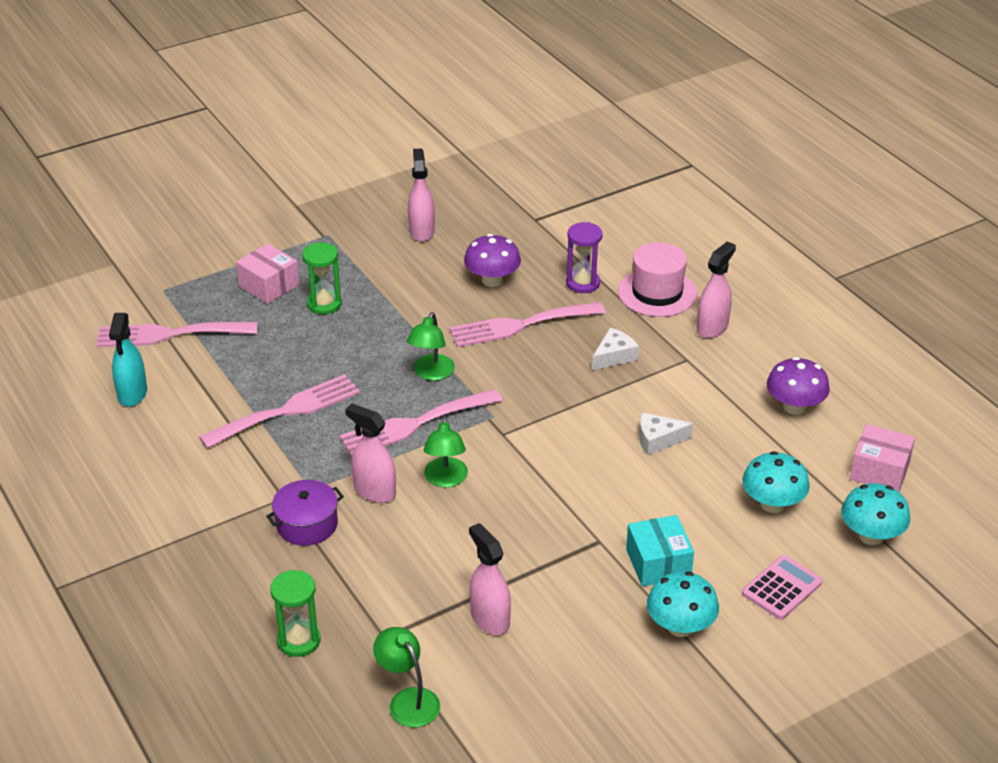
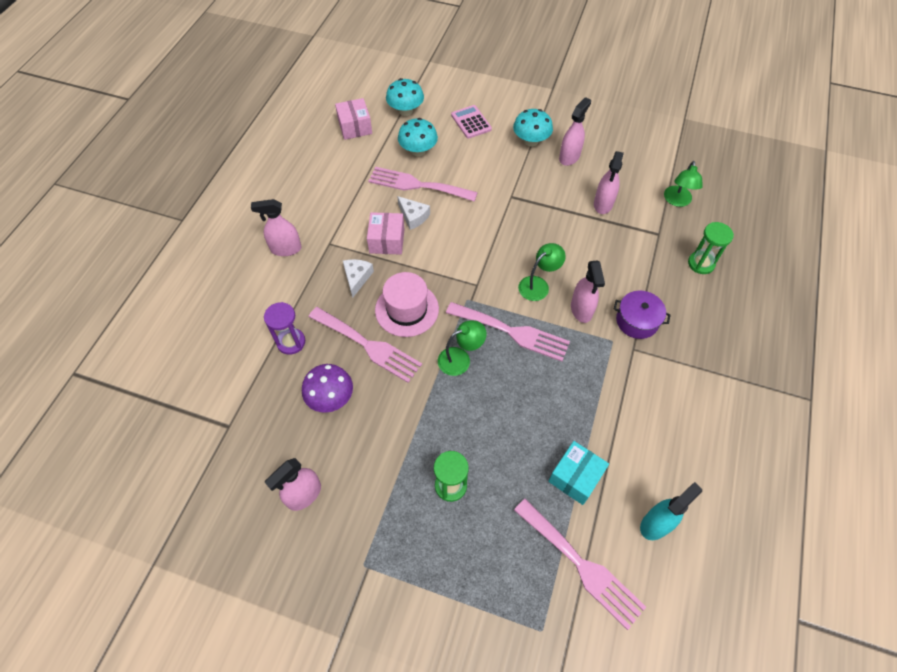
camera: 130 degrees left, 20 degrees up
(269, 286) = (464, 547): pink box -> pink box (387, 241)
(287, 411) = (570, 410): pink fork -> pink fork (417, 185)
(607, 646) = (569, 157): none -> pink spray bottle
(614, 356) = (357, 278): white cheese -> white cheese turned 90 degrees clockwise
(657, 292) = (269, 296): pink hat -> pink hat (407, 309)
(658, 563) = (502, 168): turquoise box -> turquoise box (575, 477)
(782, 588) = (471, 122): pink calculator -> pink calculator turned 60 degrees clockwise
(794, 407) = (332, 178): purple mushroom -> none

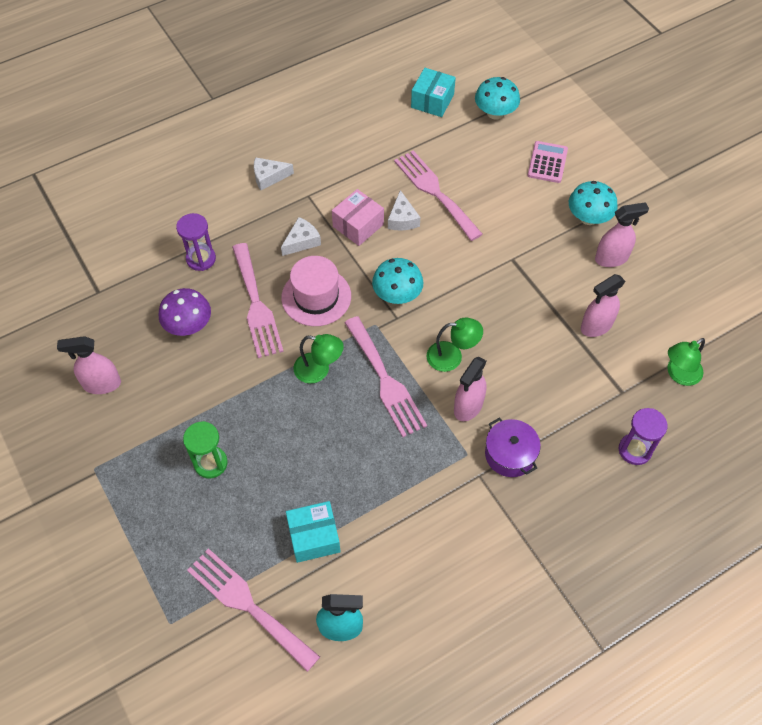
camera: 40 degrees right, 0 degrees up
(286, 249) = (269, 177): pink spray bottle -> white cheese
(355, 127) = (432, 101): pink box -> turquoise box
(418, 151) = (468, 159): turquoise mushroom -> turquoise mushroom (397, 295)
(581, 565) = (248, 605): pink fork -> pink fork turned 135 degrees clockwise
(701, 263) = (634, 450): green hourglass -> purple hourglass

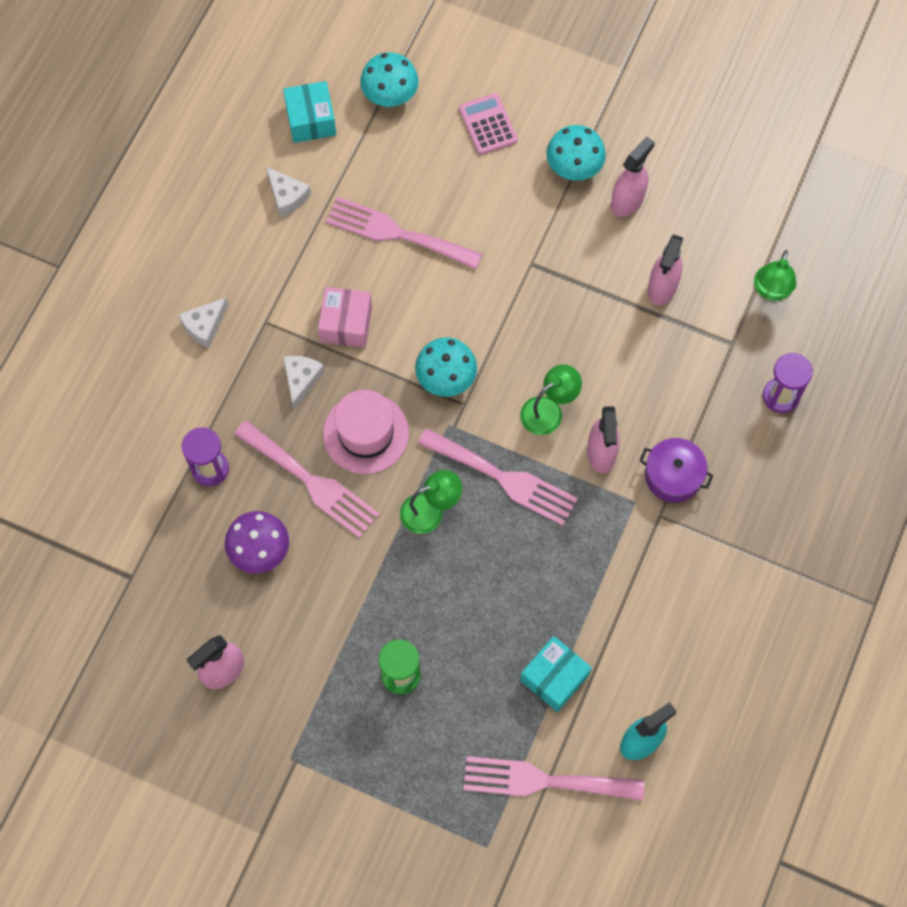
camera: 35 degrees left, 10 degrees up
(402, 219) = (386, 287): white cheese -> white cheese (287, 196)

